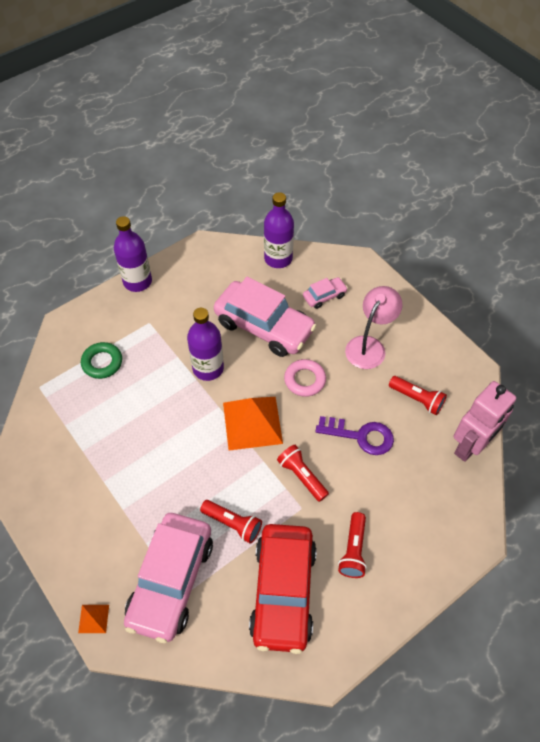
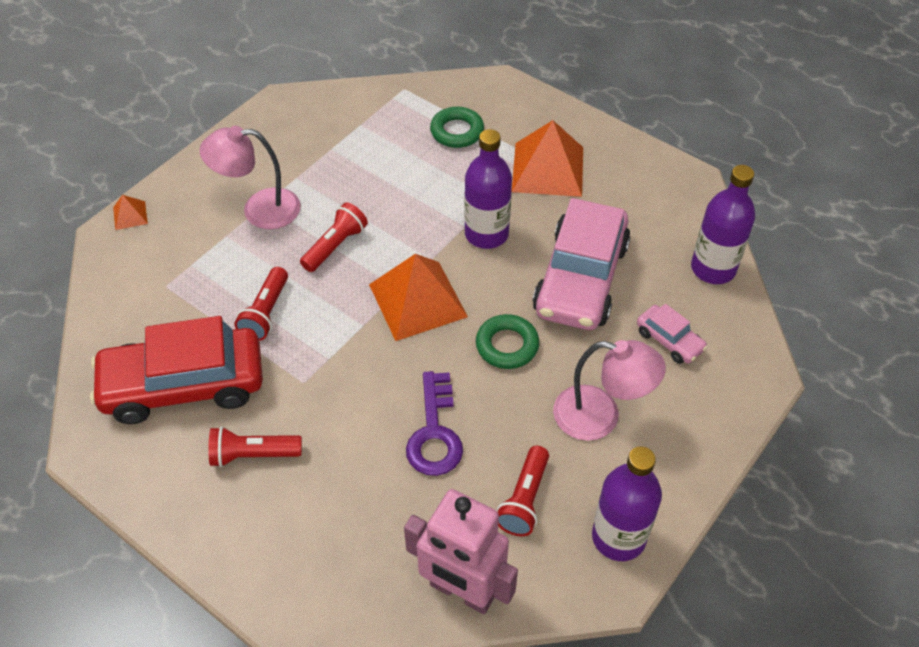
camera: 75 degrees right, 5 degrees down
(127, 513) = (259, 209): none -> pink lamp
(137, 281) = (595, 130): purple bottle -> purple bottle (618, 537)
(162, 318) = (548, 169): none -> orange pyramid
(171, 580) = (182, 271): pink car -> none
(302, 476) = (351, 373): red flashlight -> red flashlight (335, 246)
(305, 380) = (507, 345): pink ring -> green ring

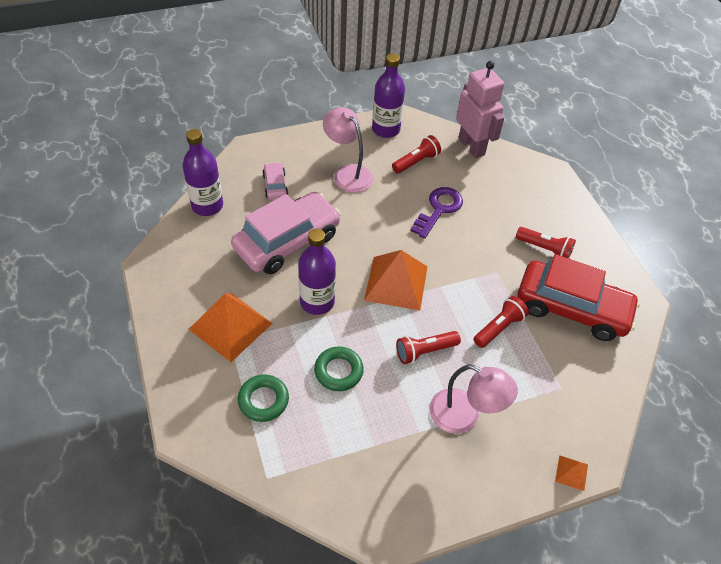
camera: 150 degrees left, 0 degrees up
(507, 345) = (364, 229): green ring -> green ring (338, 371)

